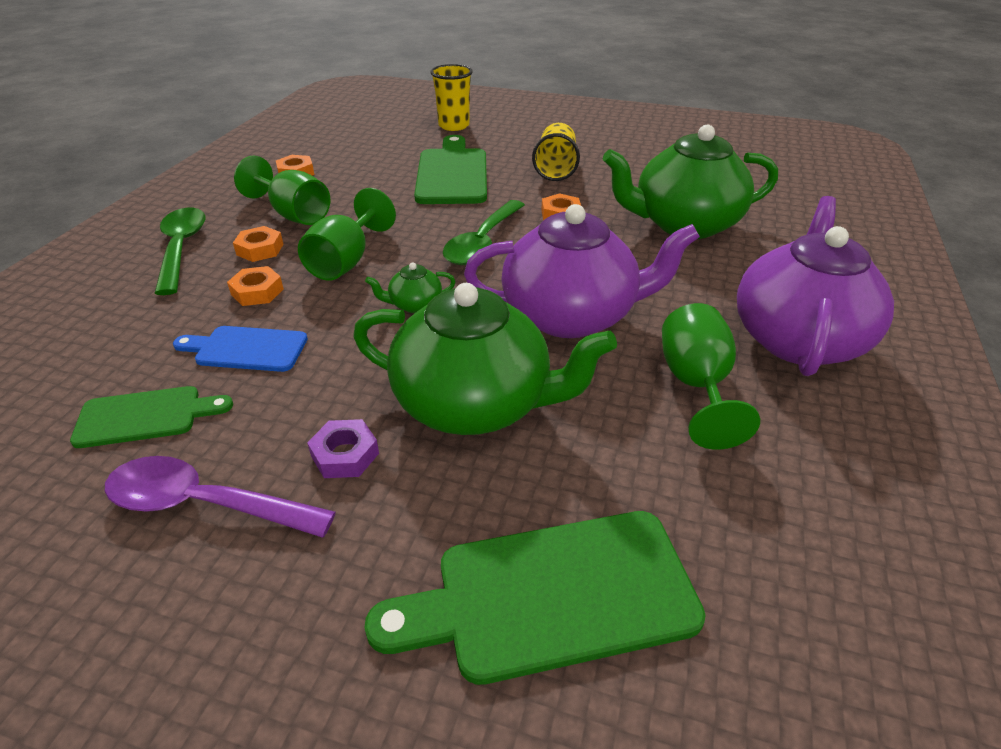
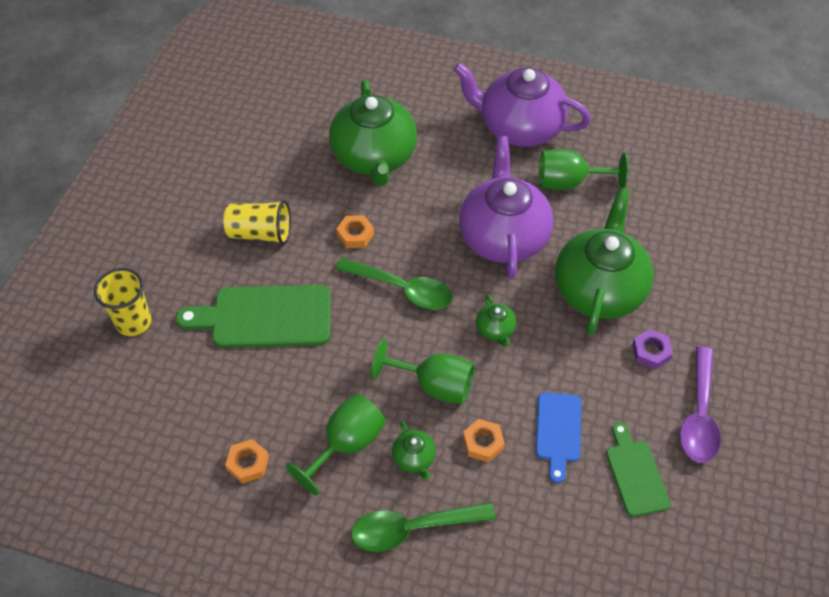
camera: 90 degrees left, 15 degrees up
(260, 249) = (414, 458): orange nut -> green teapot
(552, 595) = (722, 257): green cutting board -> none

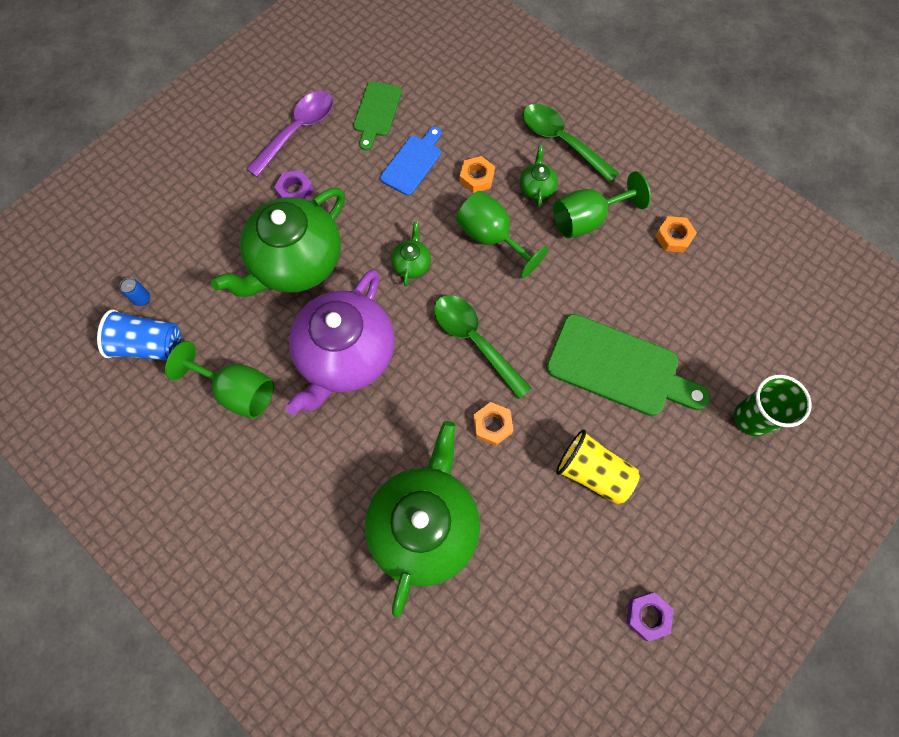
camera: 155 degrees left, 15 degrees up
(133, 322) = (752, 418): yellow cup -> green cup
(191, 166) = (647, 616): none -> purple nut
(412, 528) = (561, 141): green spoon -> green spoon turned 150 degrees counterclockwise
(519, 127) = (237, 492): purple teapot -> none
(663, 185) = (149, 345): none -> blue cup
(700, 212) = (142, 299): none -> blue can

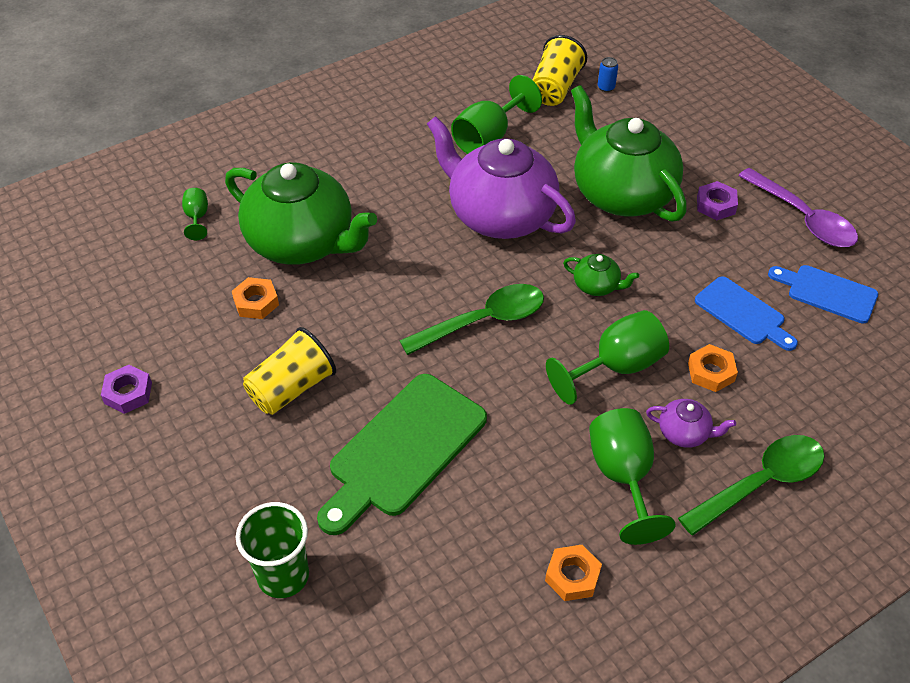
camera: 105 degrees right, 20 degrees down
(149, 345) = (555, 88): blue cup -> yellow cup
(376, 112) = (827, 292): green cutting board -> blue cutting board
(417, 651) = (197, 217): none -> green goblet
(492, 425) = (380, 315): orange nut -> orange nut (256, 302)
(537, 188) = (684, 433): green teapot -> purple teapot

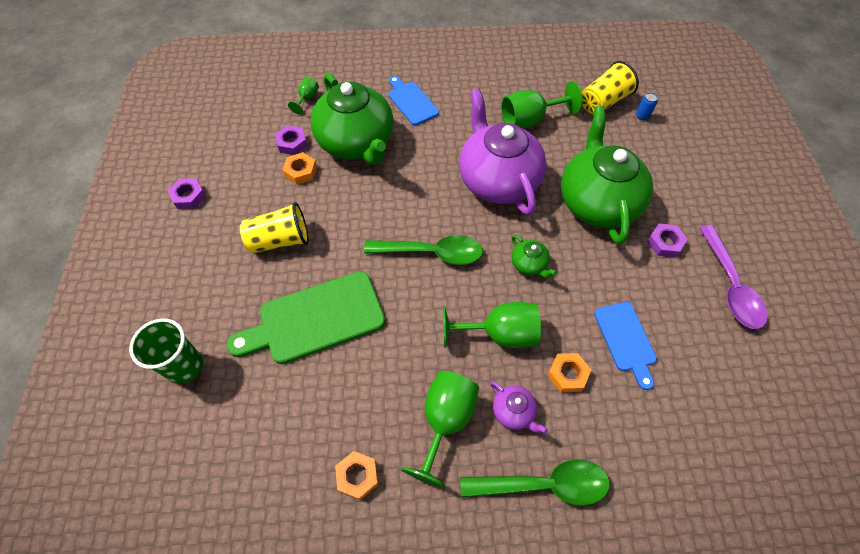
camera: 30 degrees right, 10 degrees up
(219, 276) = (292, 143): none -> purple nut
(827, 292) = (708, 357): blue cutting board -> blue cutting board (411, 102)

